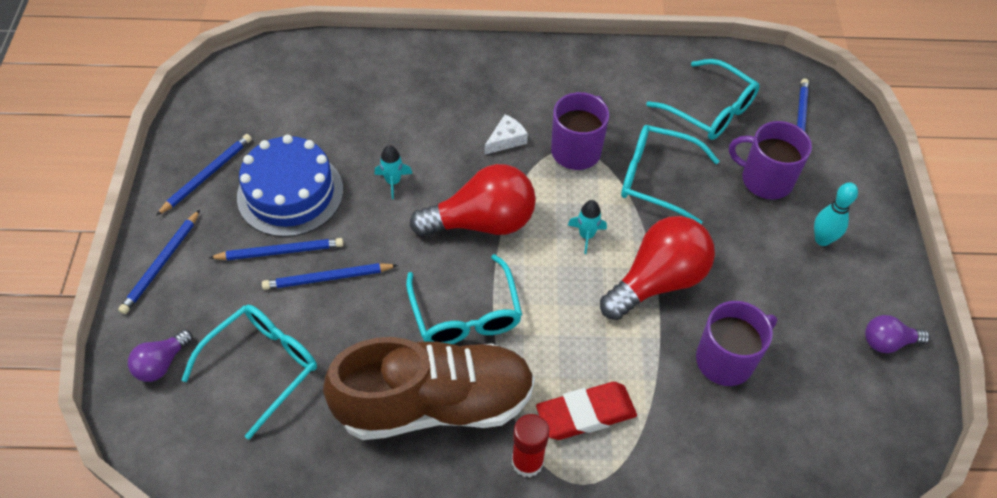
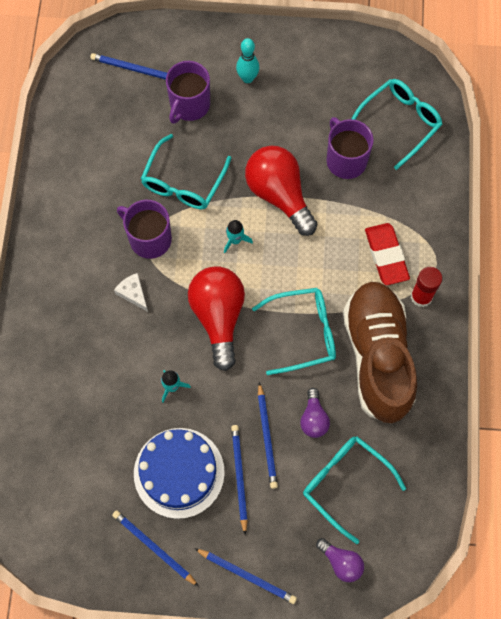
camera: 85 degrees left, 15 degrees up
(710, 110) = (114, 132): turquoise glasses -> turquoise glasses (399, 123)
(888, 342) = (334, 57): purple light bulb -> purple light bulb (313, 418)

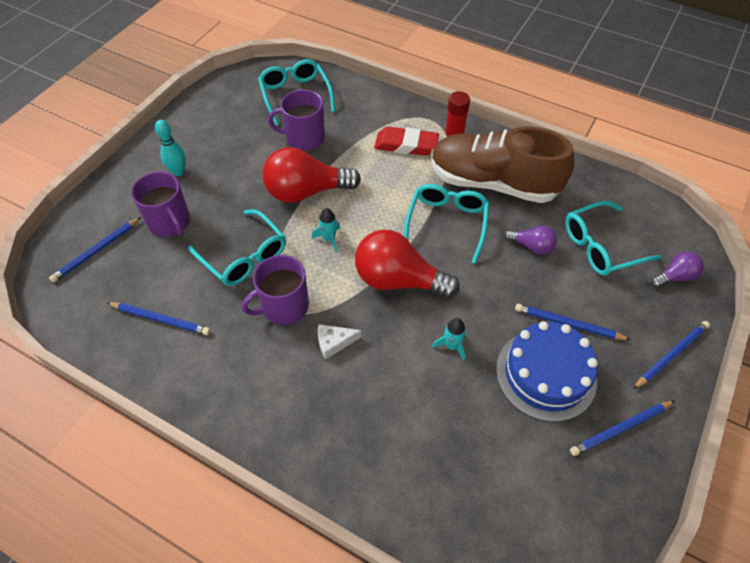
camera: 65 degrees left, 15 degrees down
(267, 437) = (536, 287): blue pencil -> blue pencil (161, 319)

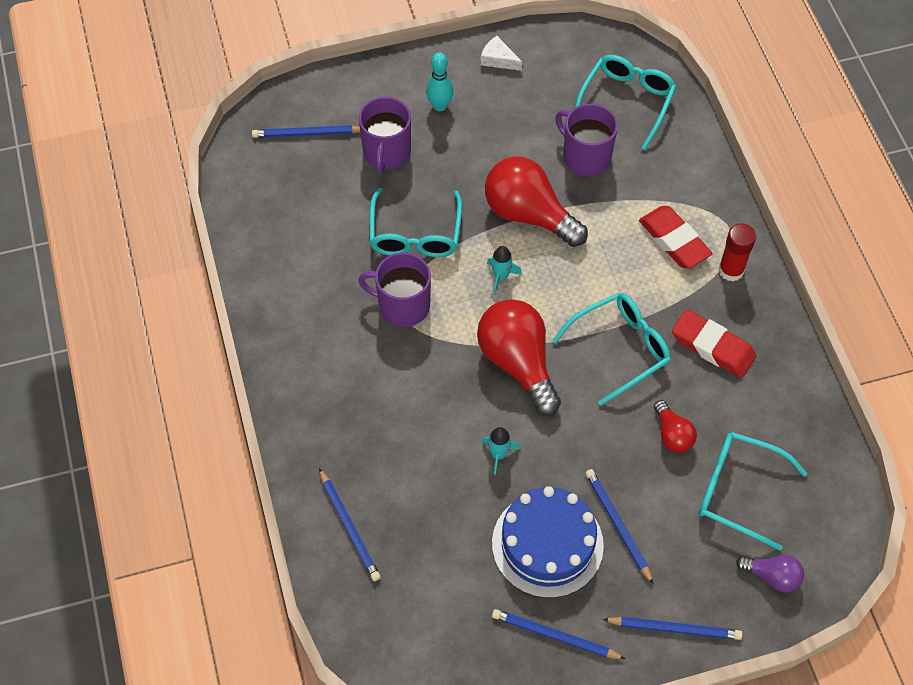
camera: 45 degrees right, 5 degrees up
(161, 319) = (301, 236): blue pencil -> blue pencil (349, 527)
(334, 342) = (410, 369): white cheese -> white cheese (498, 59)
(493, 183) = (712, 347): brown shoe -> red eraser
(531, 246) = (672, 435): purple light bulb -> red light bulb

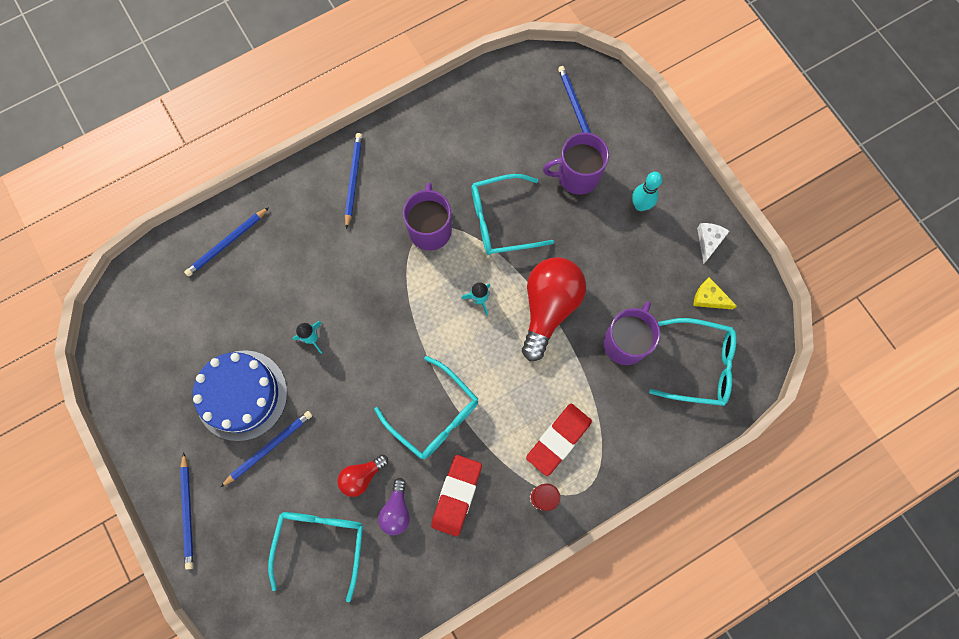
camera: 75 degrees right, 15 degrees up
(518, 363) = (399, 333): red light bulb -> none
(555, 636) = (166, 418): blue pencil -> blue pencil (353, 179)
(558, 75) = (709, 298): none -> yellow cheese
(772, 576) = (248, 586): purple light bulb -> purple light bulb (396, 510)

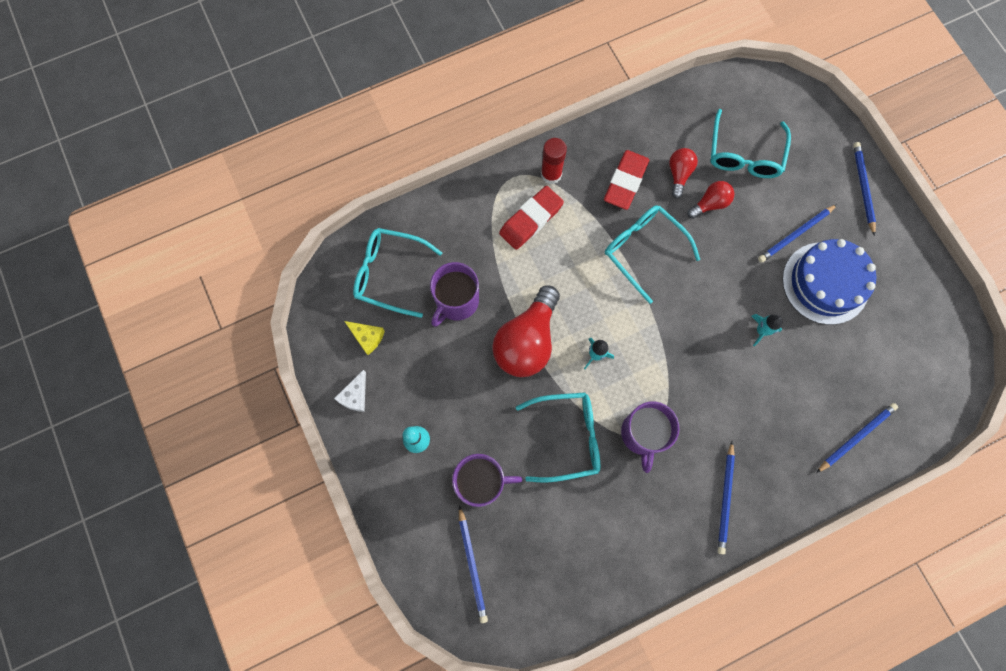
camera: 175 degrees left, 0 degrees up
(396, 510) = (679, 174): purple light bulb -> red light bulb

